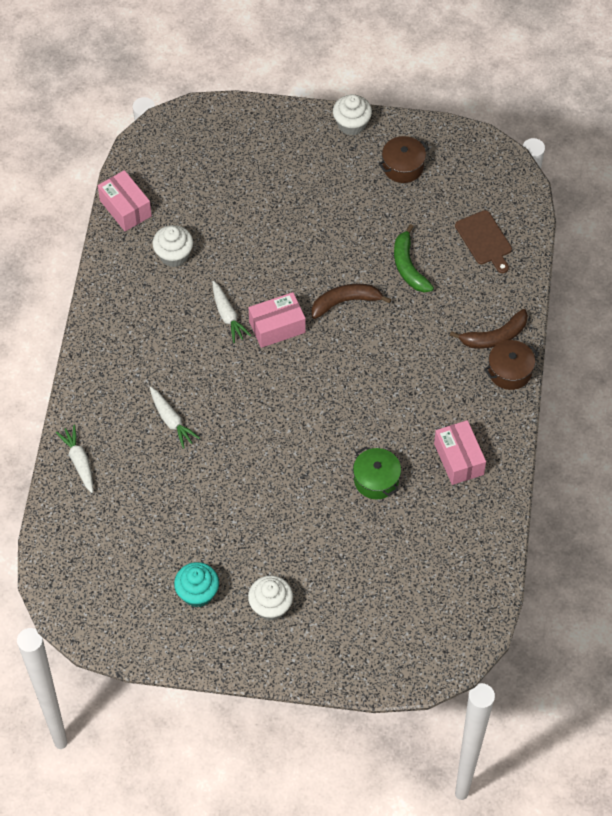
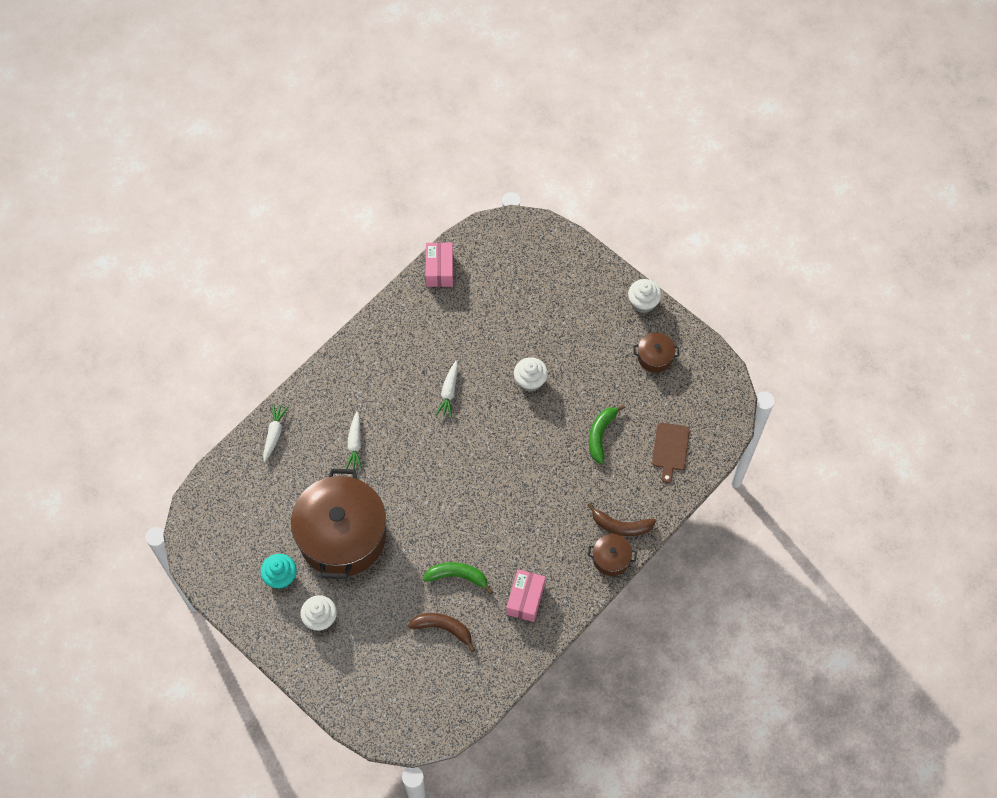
camera: 35 degrees right, 5 degrees up
(174, 255) = (446, 325): white cupcake -> white cupcake (530, 381)
(229, 515) = (342, 536): none -> brown pot
(277, 327) = (475, 421): pink box -> none
(345, 302) = (536, 433): brown banana -> brown banana (443, 628)
(376, 480) = (458, 576): green pot -> green banana

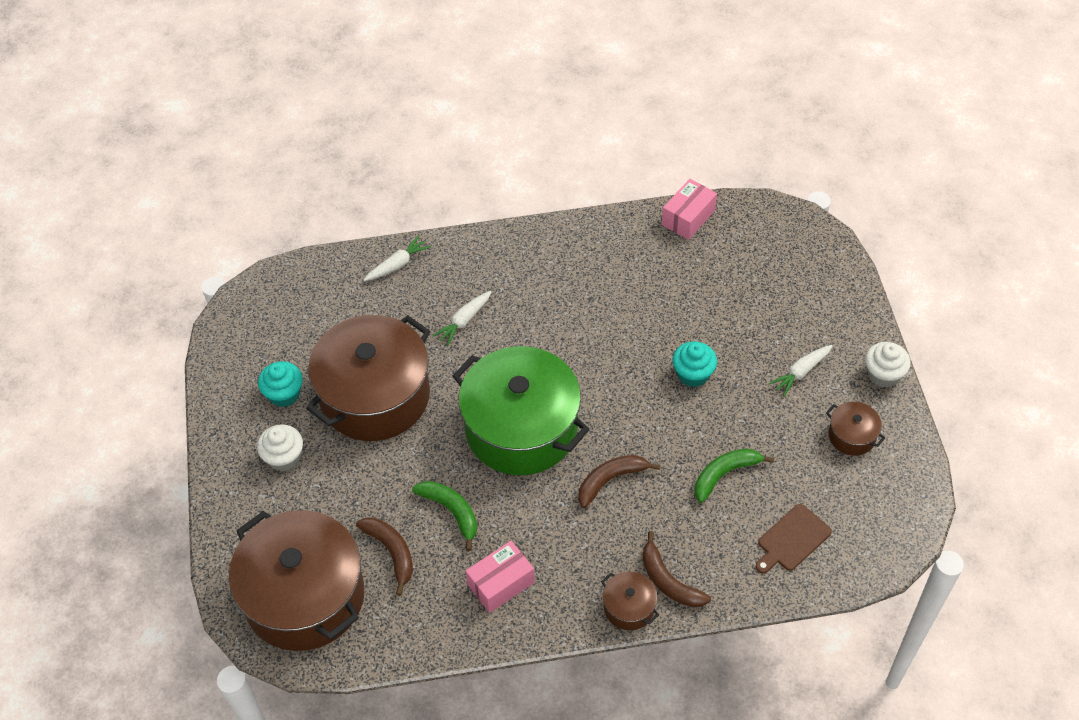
camera: 40 degrees right, 10 degrees down
(414, 694) = (304, 596): none -> brown pot
(449, 392) = (599, 332): white carrot -> white carrot (801, 372)
(454, 492) = (521, 428): none -> green pot
(530, 381) = (693, 374): white cupcake -> turquoise cupcake
(537, 487) = (611, 480): none -> brown banana

